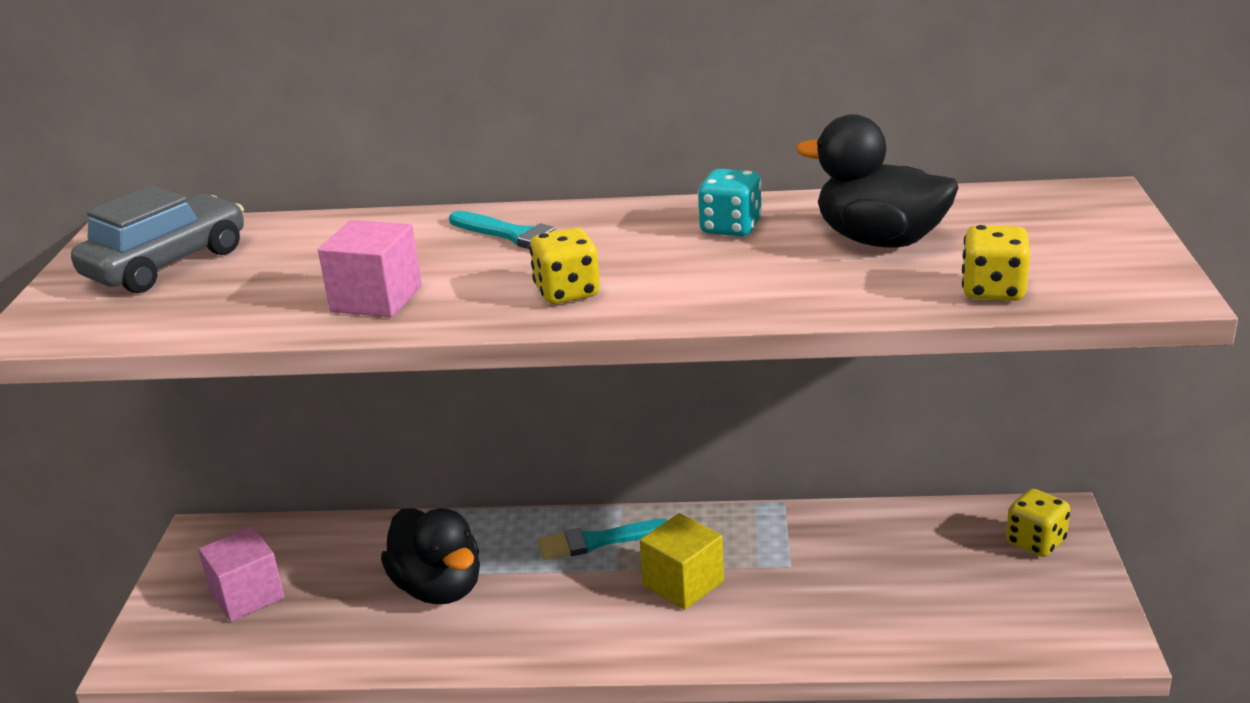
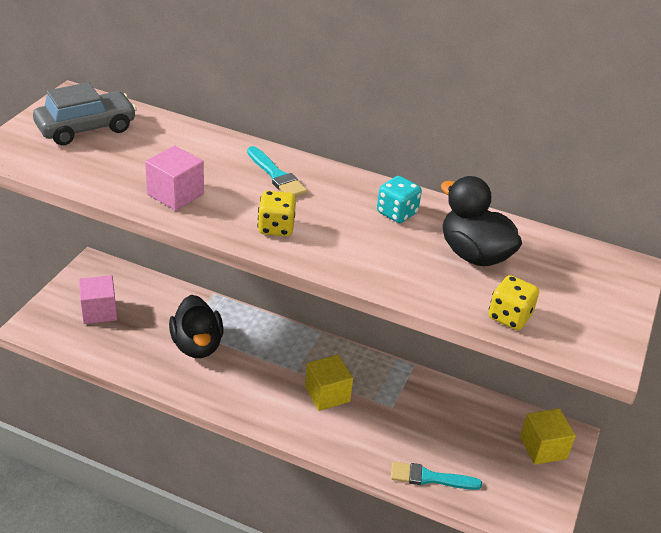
camera: 15 degrees right, 10 degrees up
(598, 541) = (296, 349): turquoise brush -> turquoise brush (430, 478)
(1035, 542) = (543, 448): yellow dice -> yellow cube

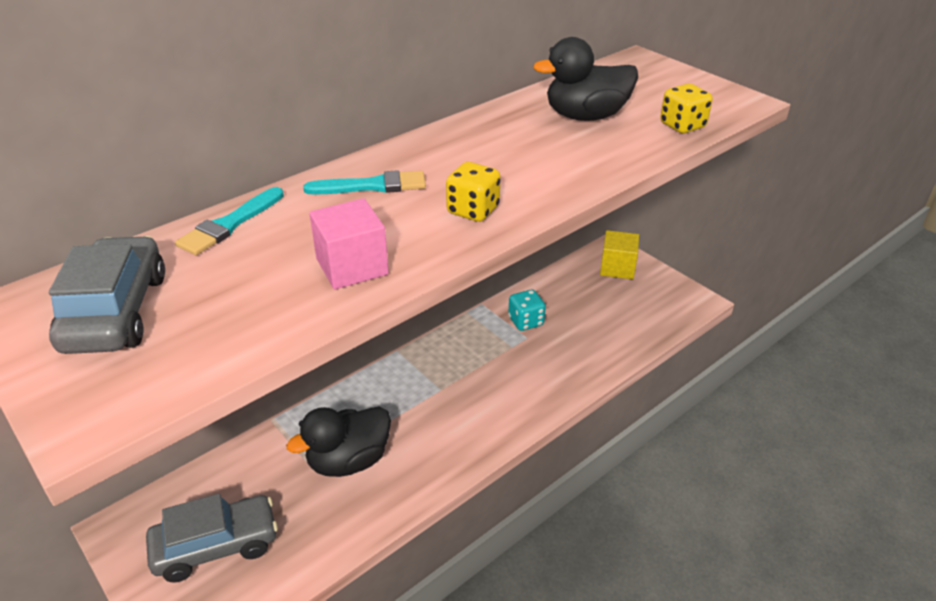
camera: 60 degrees left, 0 degrees up
(99, 311) = (216, 546): pink cube -> grey car
(197, 345) = (348, 461): black duck -> black duck turned 135 degrees clockwise
(327, 394) = (486, 377): yellow cube -> none
(397, 213) = (496, 135): turquoise dice -> turquoise dice (526, 321)
(430, 478) = (622, 344): turquoise brush -> turquoise brush (230, 224)

